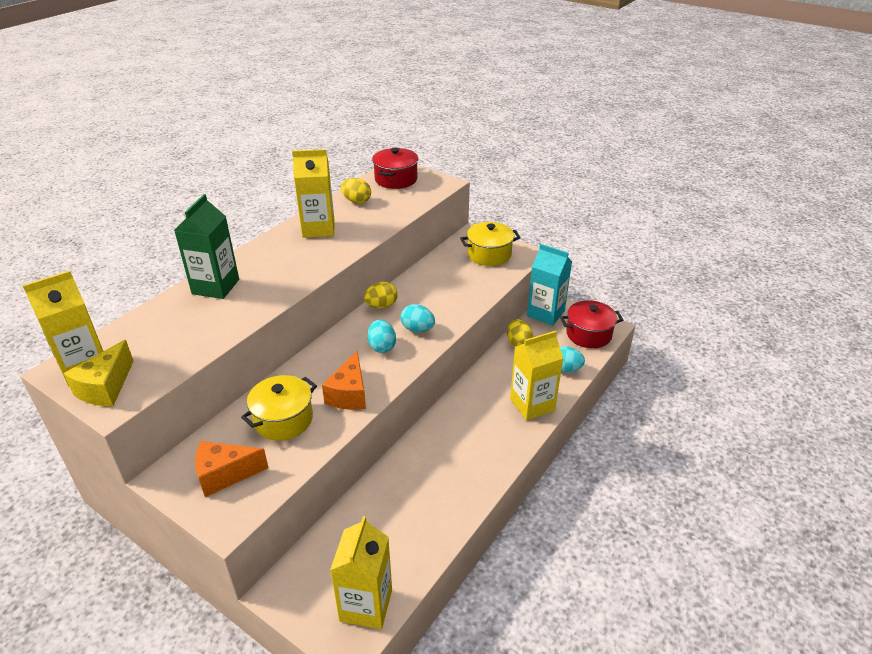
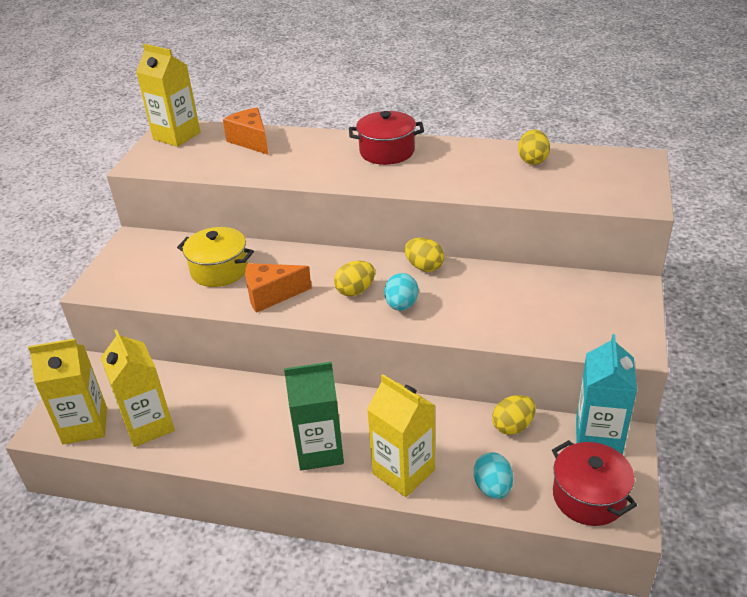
camera: 70 degrees right, 0 degrees up
(106, 388) = (157, 153): yellow cheese -> none
(215, 286) = (313, 145): green carton -> green carton (320, 450)
(225, 475) = (143, 266): orange cheese -> orange cheese (251, 141)
(318, 229) = (454, 158): yellow carton -> yellow carton (148, 425)
(382, 346) = (355, 291): turquoise egg -> yellow egg
(396, 179) = (611, 168): red pot -> red pot (387, 152)
(489, 254) = (601, 315): yellow pot -> none

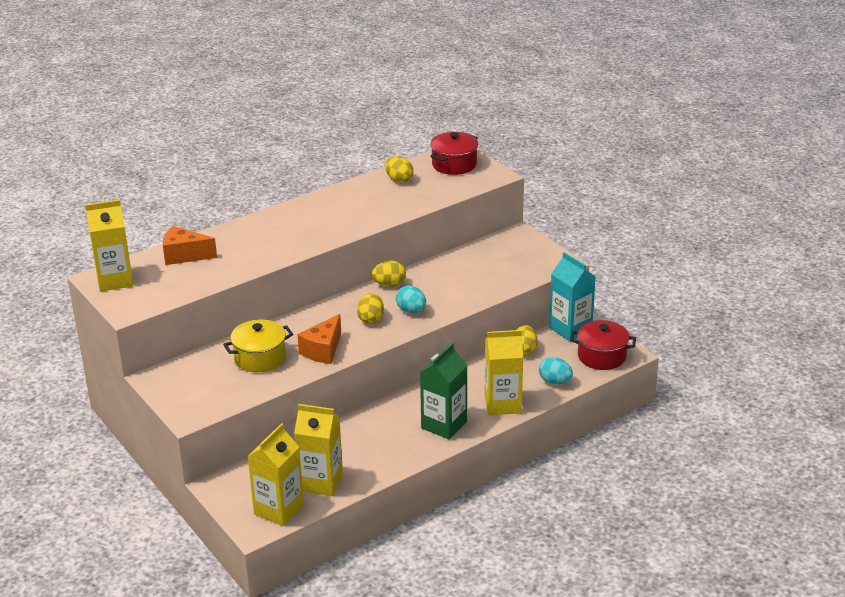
camera: 50 degrees left, 5 degrees down
(387, 152) = (298, 217): red pot -> red pot (454, 164)

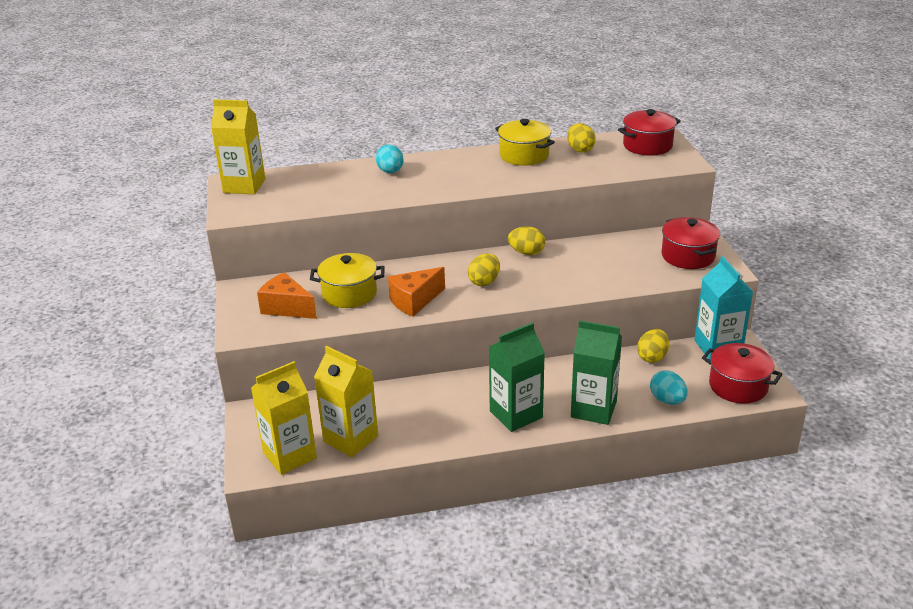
camera: 25 degrees right, 0 degrees up
(184, 256) = (322, 177): orange cheese -> orange cheese (287, 308)
(354, 196) = (524, 155): none -> yellow pot
(411, 311) = (531, 283): turquoise egg -> turquoise egg (390, 172)
(502, 404) = (593, 409): yellow carton -> green carton
(524, 257) = (688, 256): none -> red pot

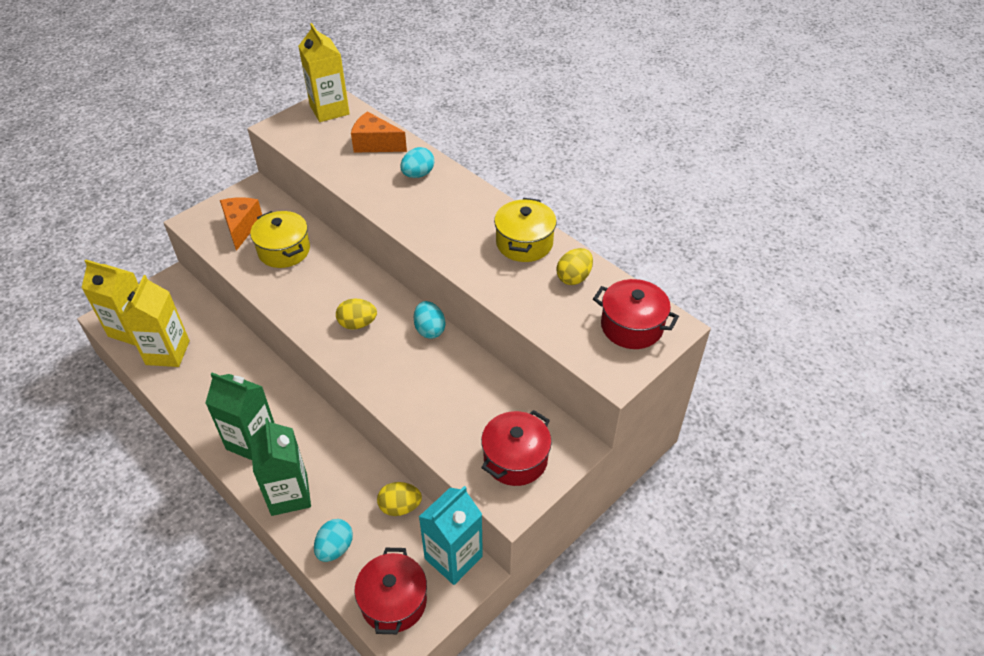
camera: 55 degrees right, 15 degrees up
(414, 301) = (297, 294): orange cheese -> orange cheese (375, 144)
(526, 252) = (429, 330): yellow egg -> turquoise egg

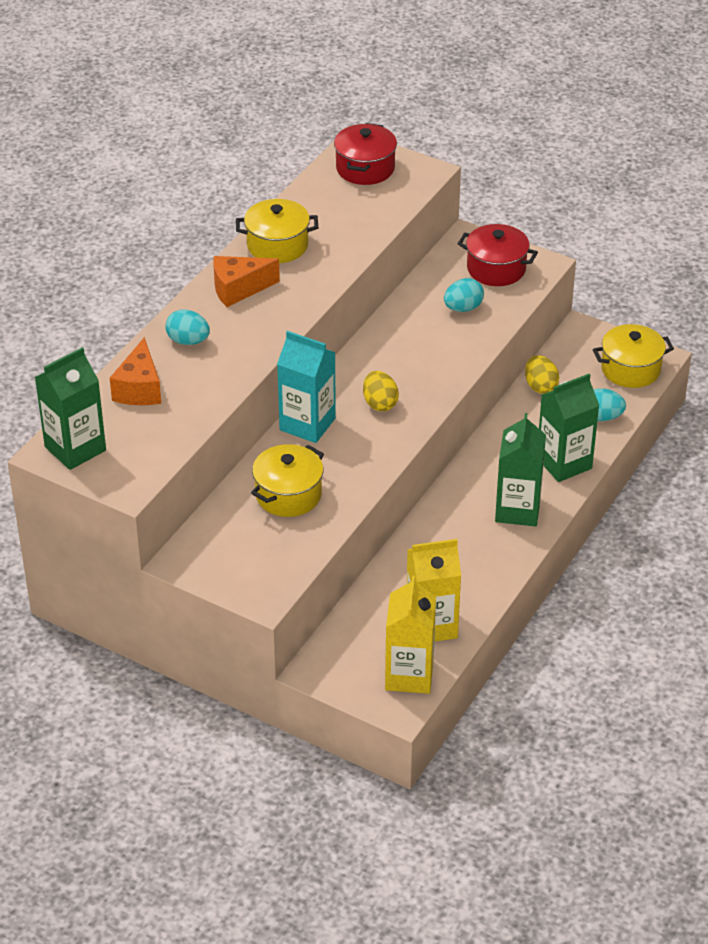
camera: 105 degrees left, 5 degrees down
(241, 227) = (259, 547): orange cheese -> orange cheese (238, 289)
(329, 110) = (75, 449): yellow carton -> green carton
(393, 601) = (630, 369): red pot -> yellow pot
(429, 330) = (366, 350): turquoise egg -> turquoise egg (463, 308)
(453, 557) = (573, 343): turquoise carton -> turquoise carton (307, 424)
(574, 277) = (315, 208): yellow egg -> none

